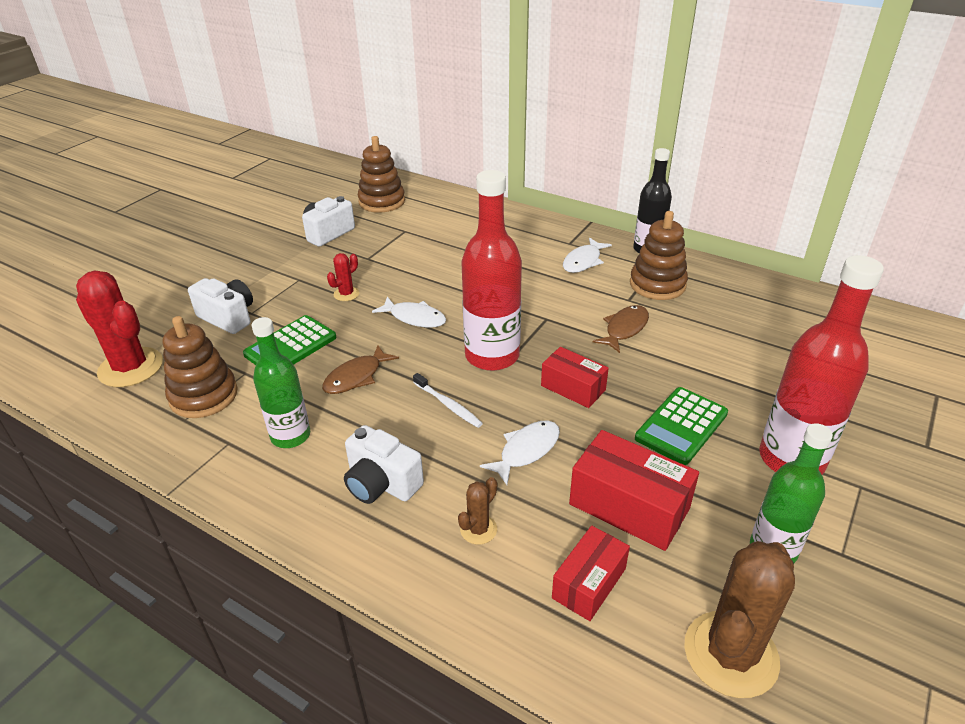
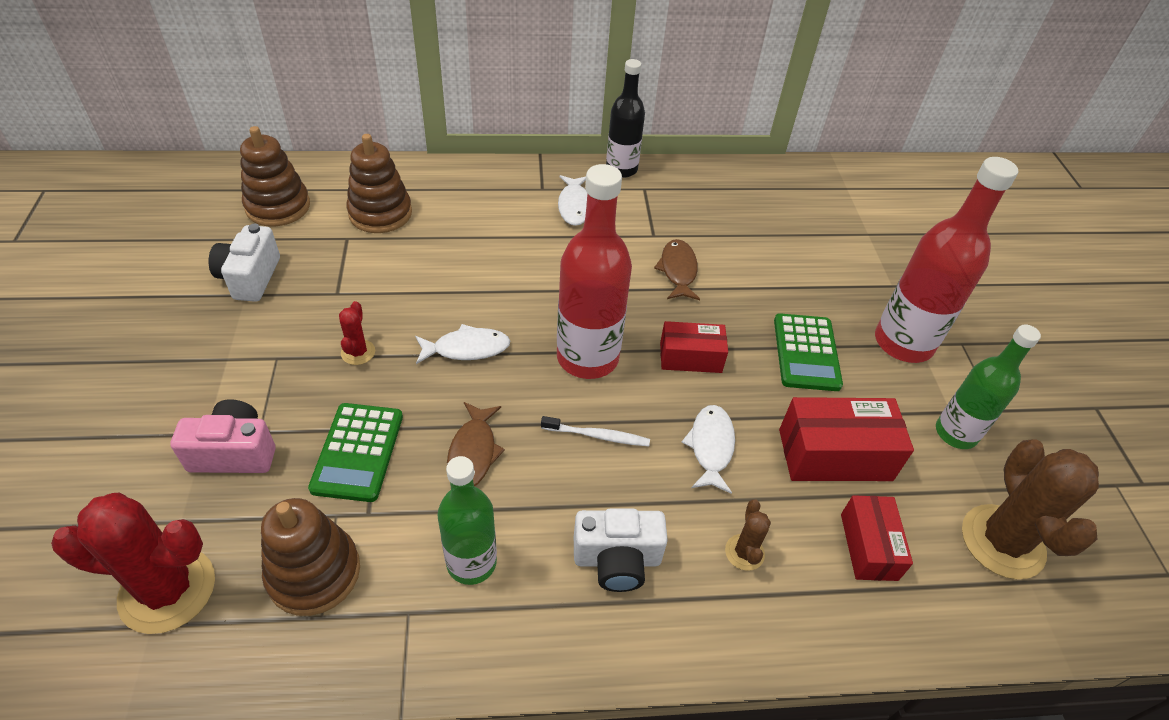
camera: 40 degrees left, 10 degrees up
(228, 317) = (234, 452): white camera -> pink camera
(657, 284) = (663, 207): brown stacking toy -> brown stacking toy (380, 213)

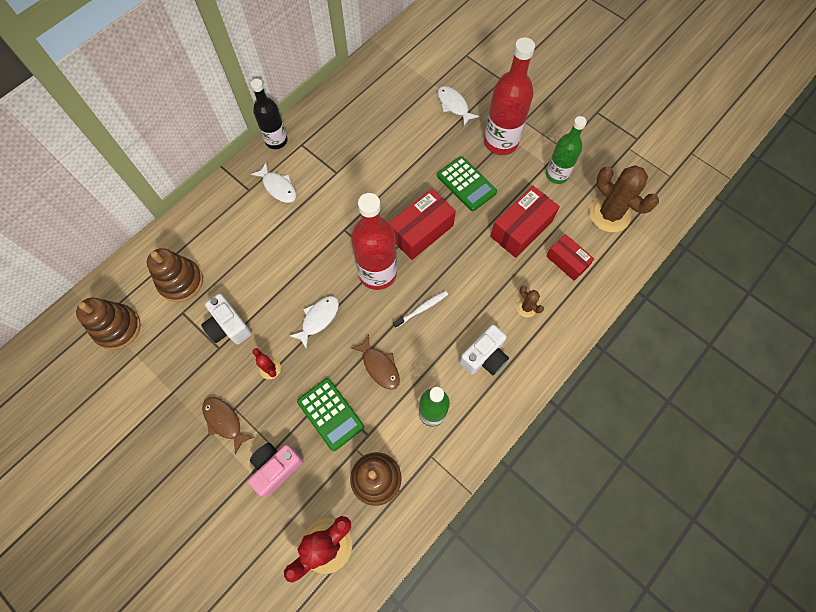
camera: 40 degrees left, 20 degrees up
(250, 278) = (162, 381): white camera -> white camera (228, 326)
(678, 270) = (369, 185): brown fish -> brown fish (224, 421)
(690, 357) = (421, 231): red box -> red box, size x1.56
(711, 447) = (471, 270): white fish -> white fish (454, 105)

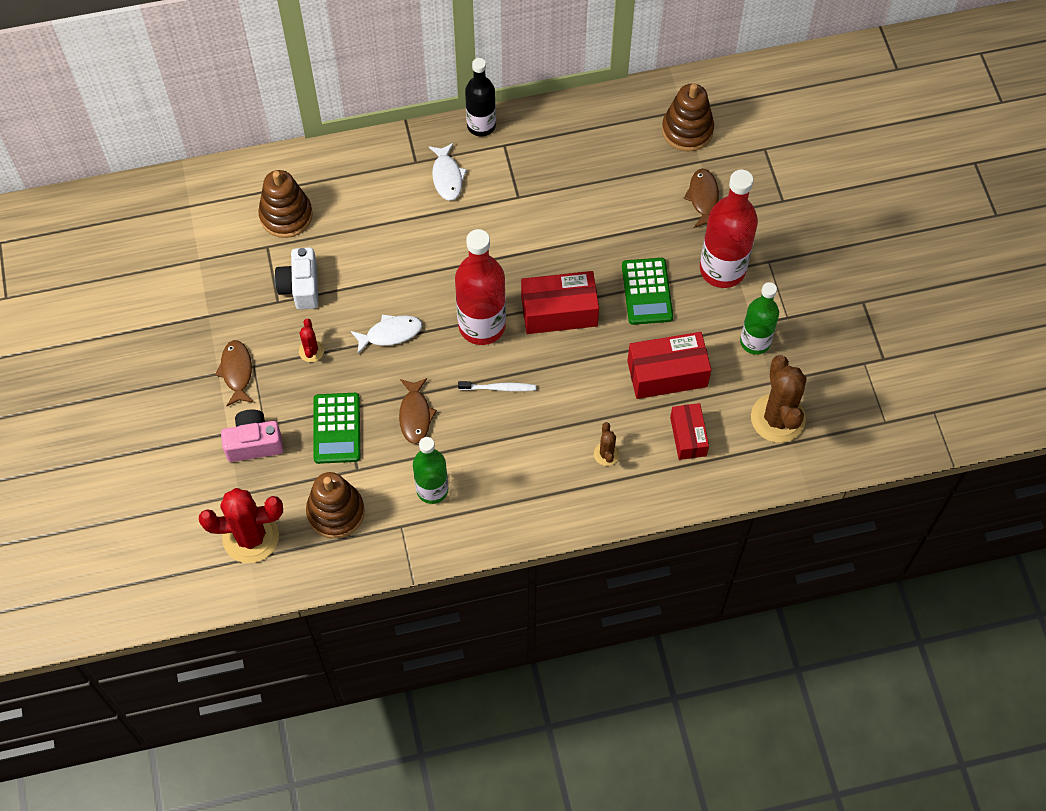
camera: 35 degrees right, 5 degrees down
(117, 328) = (199, 224): brown stacking toy -> brown stacking toy (687, 130)
(454, 105) = (703, 198): white fish -> brown fish
(484, 357) = (524, 472): white camera -> none

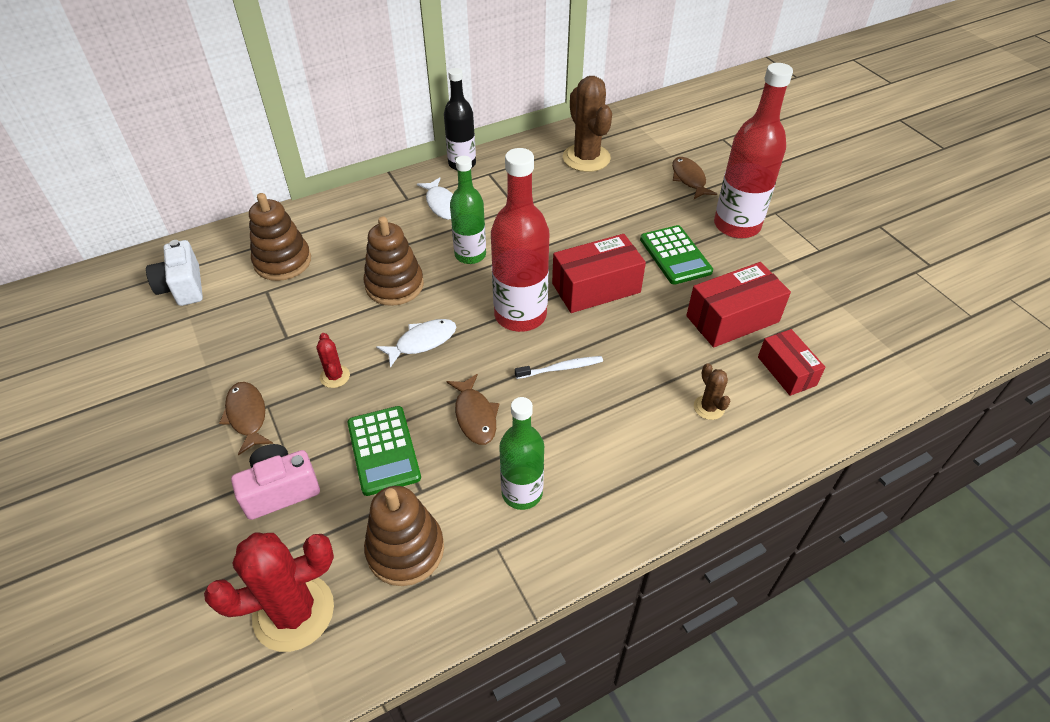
camera: 15 degrees left, 15 degrees down
(301, 287) = (310, 319): white camera -> white camera (183, 287)
(687, 130) = (649, 138): brown stacking toy -> brown stacking toy (394, 285)
(755, 342) = (802, 275): green bottle -> green bottle (470, 255)
(778, 418) = (866, 335): brown cactus -> brown cactus (586, 158)

